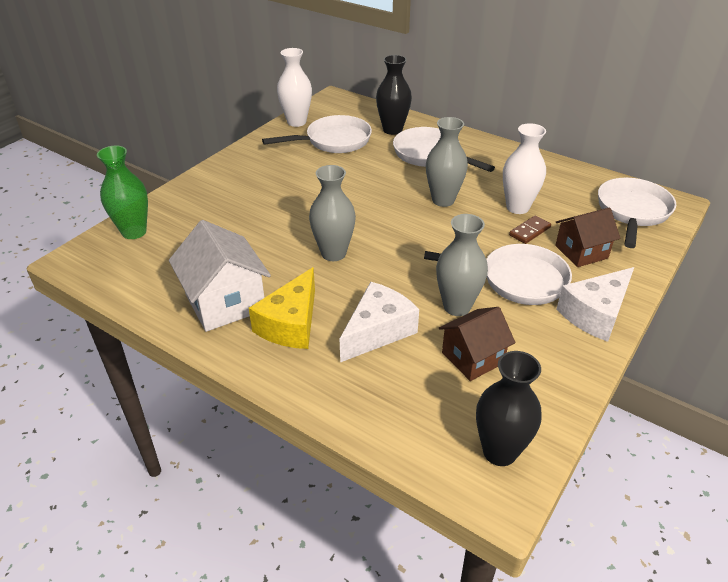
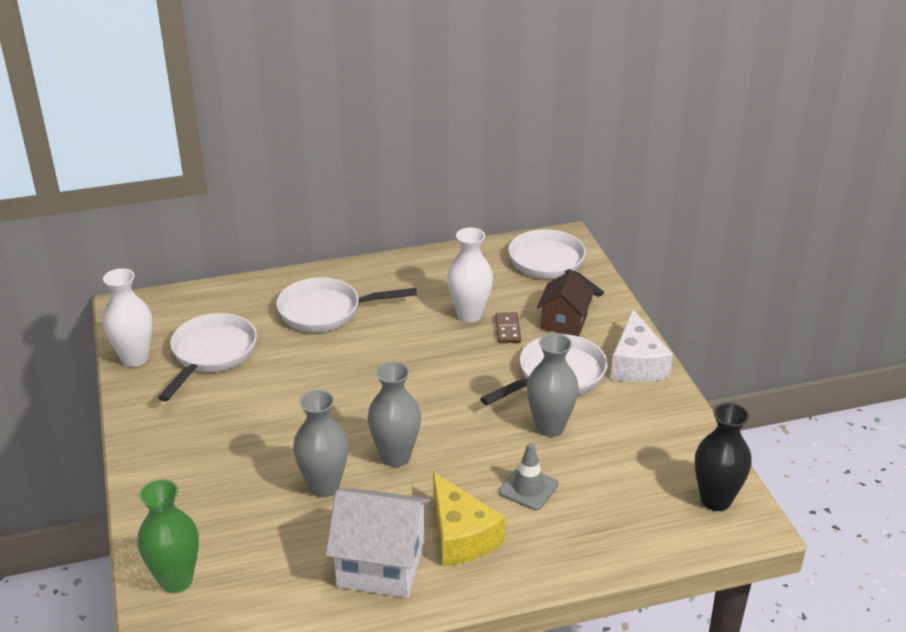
camera: 50 degrees left, 5 degrees down
(377, 331) = (528, 488): white cheese -> grey traffic cone
(392, 130) = (249, 307): black vase -> none
(443, 200) = (405, 347): grey vase -> grey vase (324, 486)
(472, 358) = (614, 455): brown house -> none

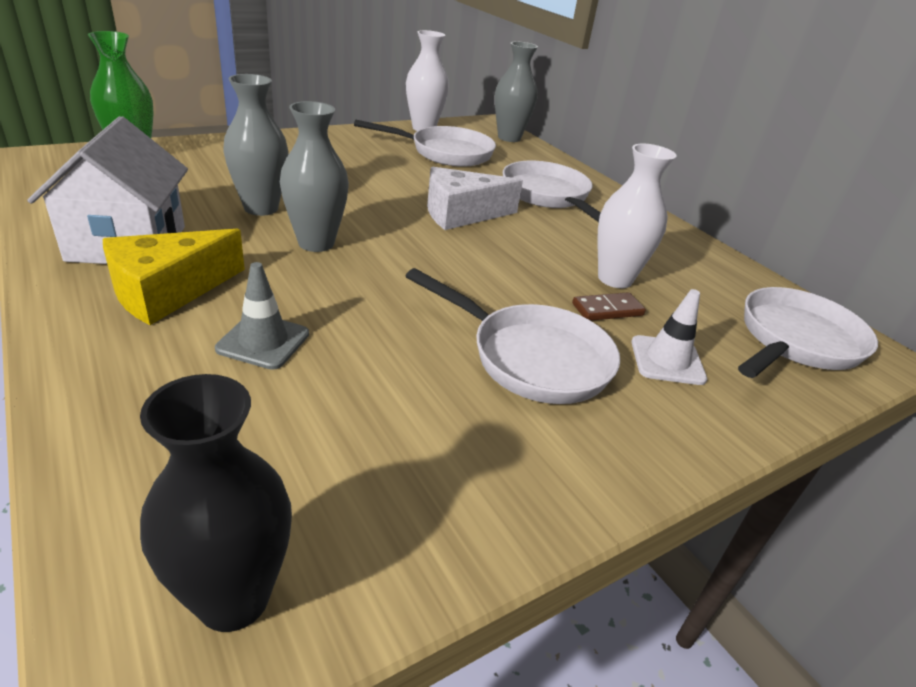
camera: 70 degrees right, 0 degrees up
(550, 427) = (406, 356): grey vase -> grey vase (509, 138)
(564, 322) = (667, 360): brown house -> white traffic cone
(637, 364) = (619, 451): white cheese -> white cheese (461, 214)

